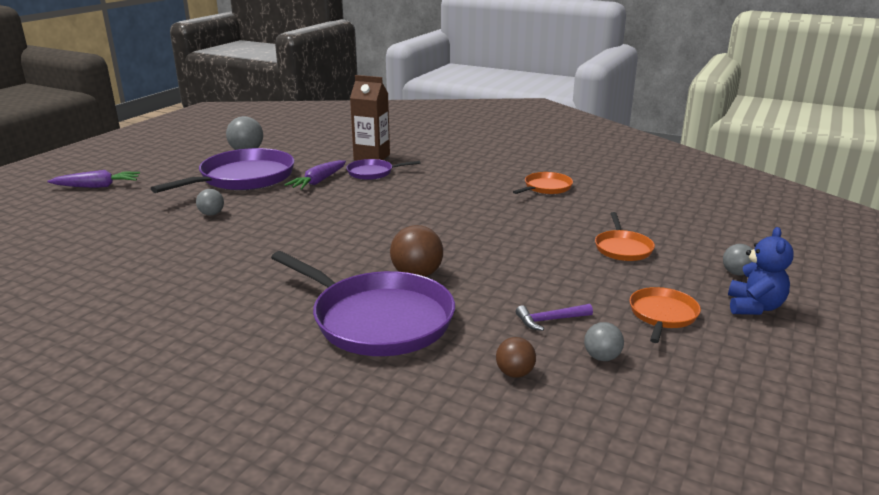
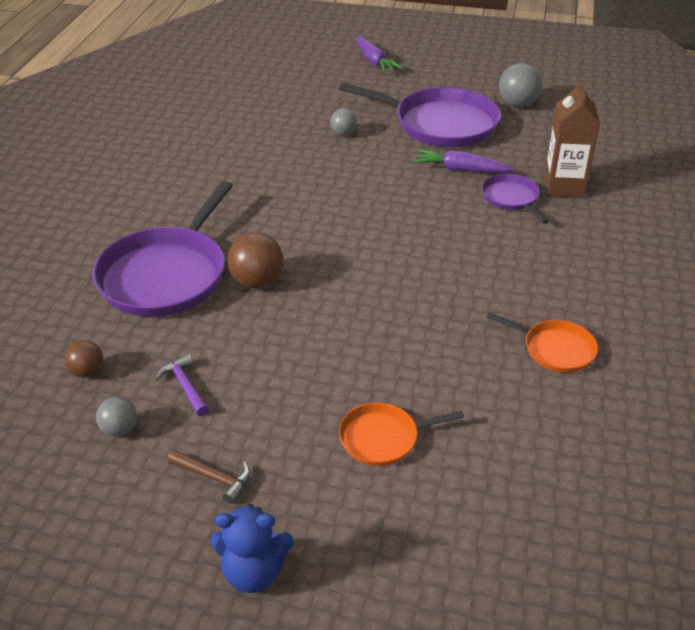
camera: 75 degrees right, 15 degrees up
(662, 315) = (214, 478): orange pan -> brown hammer
(736, 273) = (348, 561): grey ball -> none

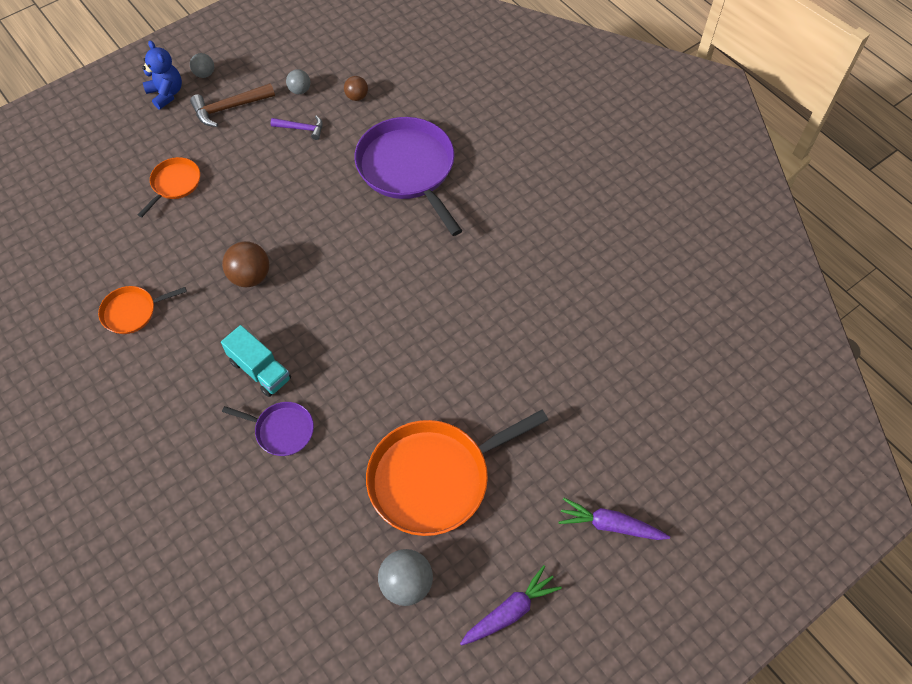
camera: 130 degrees right, 20 degrees up
(214, 478) = (229, 108): brown hammer -> brown hammer, size x1.58
(253, 572) = (166, 94): blue teddy bear -> blue teddy bear turned 105 degrees clockwise
(257, 281) = (353, 209): brown ball -> brown ball (250, 276)
(343, 133) = (489, 387): grey ball -> grey ball (204, 74)
(440, 124) = (434, 478): purple pan -> orange pan
(460, 169) = (353, 429): purple carrot -> purple carrot (510, 611)
(486, 237) = (260, 370): none -> turquoise truck
(563, 187) = (256, 485): brown carton -> none

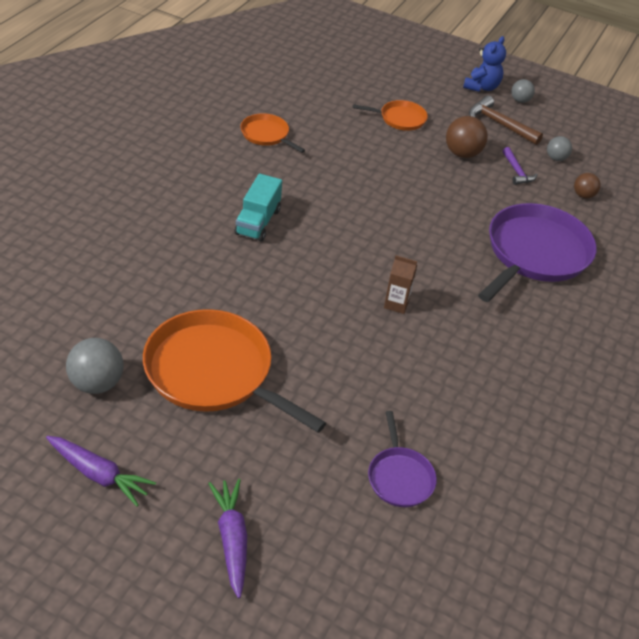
camera: 60 degrees right, 15 degrees down
(250, 276) = (344, 188): brown ball -> brown ball (462, 153)
(281, 430) = (208, 253): purple pan -> purple pan (399, 477)
(418, 300) = (396, 304): none -> brown carton

